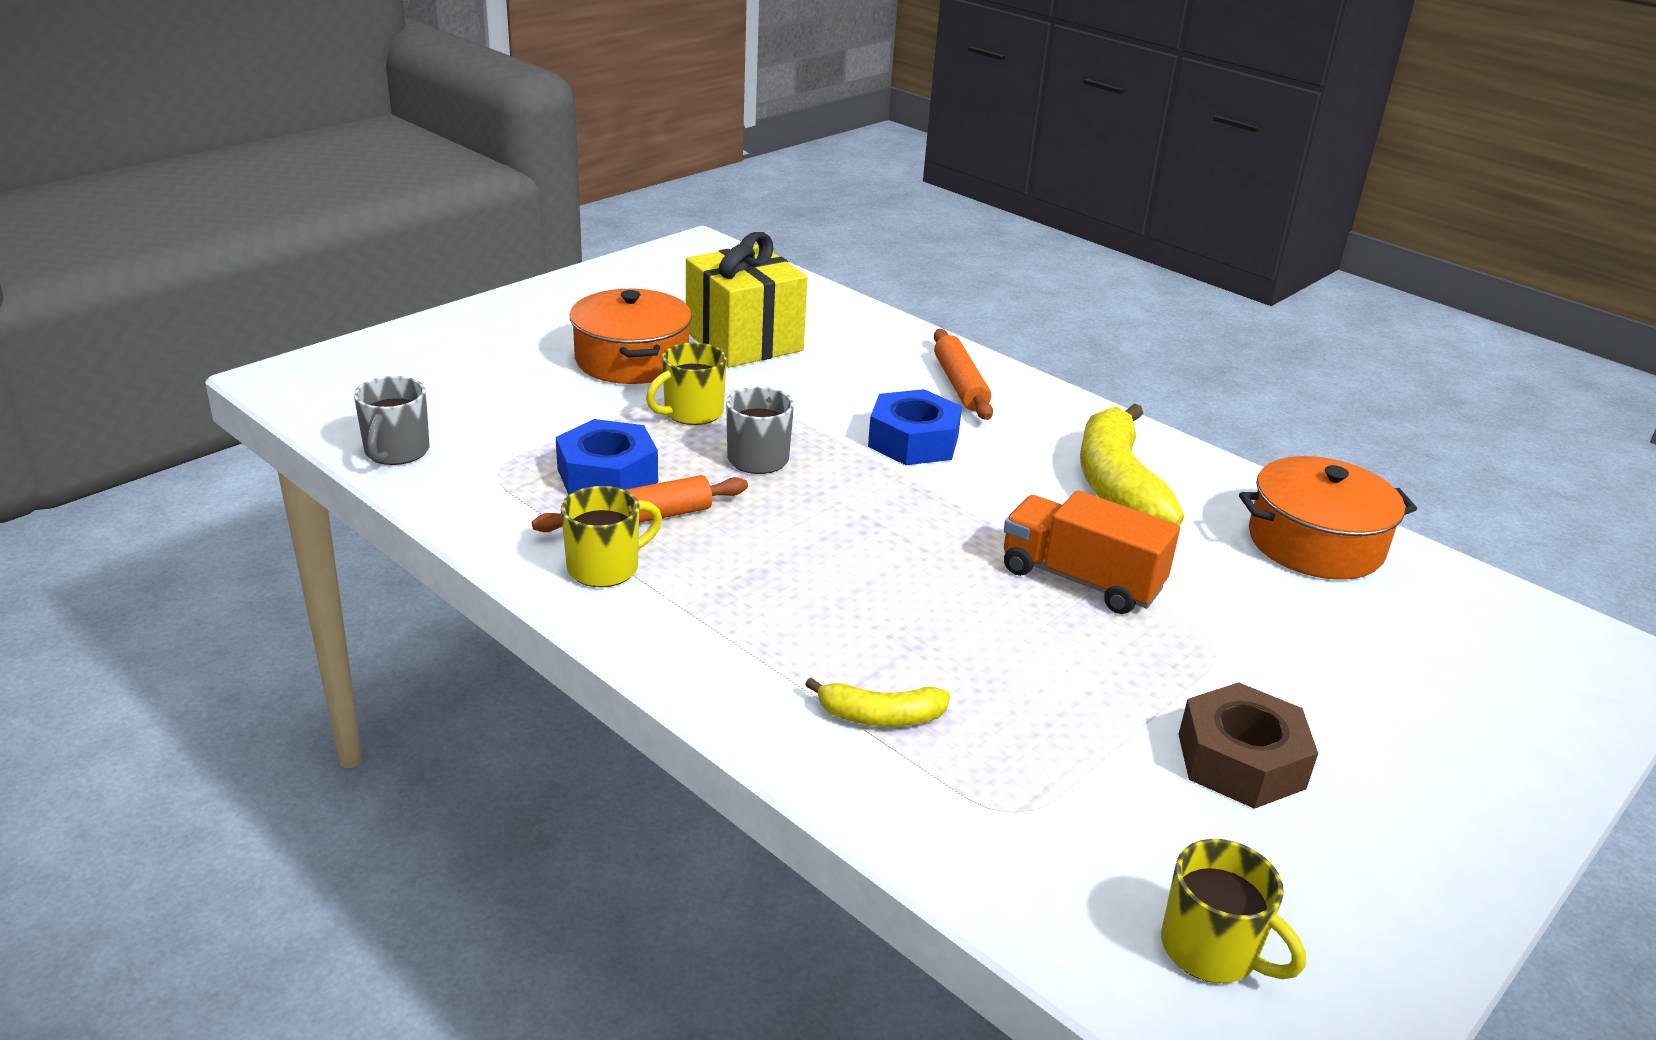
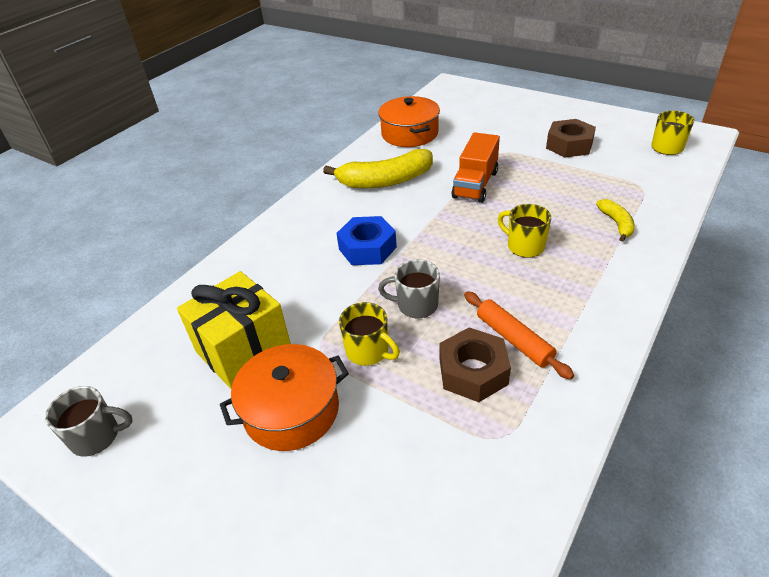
camera: 95 degrees left, 10 degrees up
(396, 452) = (508, 522): grey mug -> grey mug (97, 436)
(605, 568) = (575, 341): yellow mug -> yellow mug (524, 246)
(607, 475) = (473, 372): blue nut -> brown nut
(960, 384) = (288, 240): orange rolling pin -> none

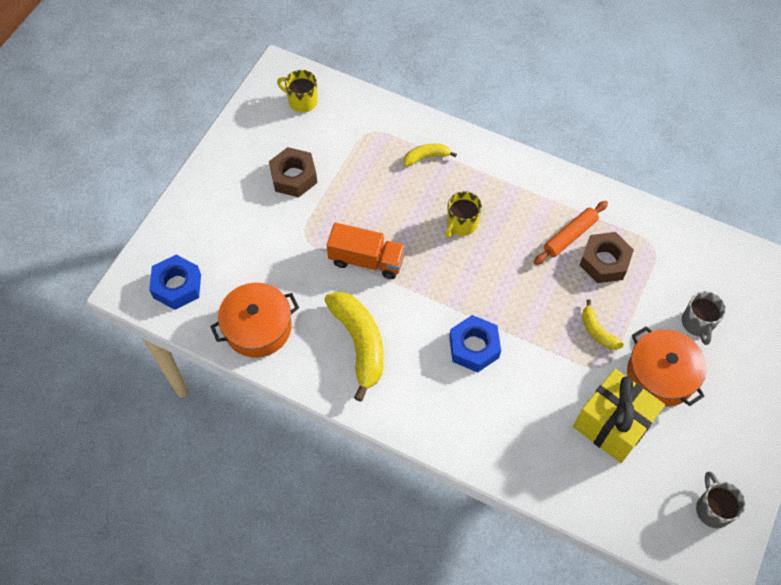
camera: 100 degrees left, 20 degrees up
(368, 351) = (597, 331): yellow mug -> yellow banana
(416, 305) = (543, 302): grey mug -> grey mug (697, 323)
(451, 101) = (177, 286): none -> blue nut

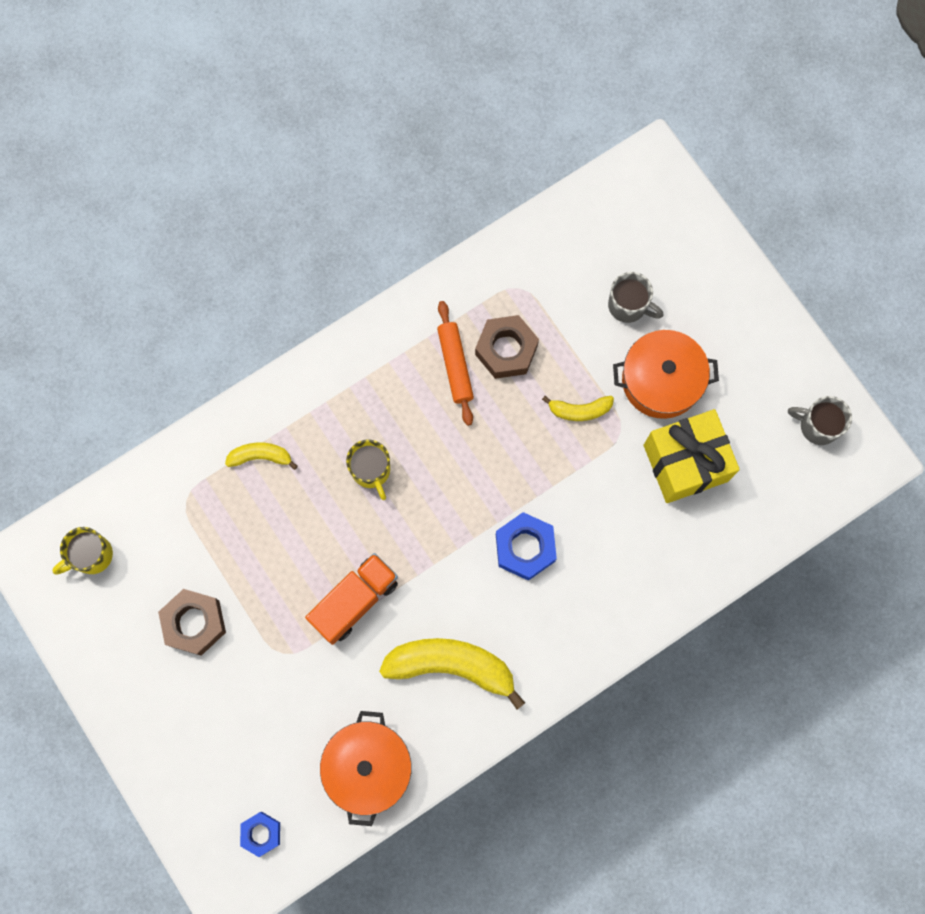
camera: 60 degrees left, 15 degrees up
(177, 286) = (261, 833): blue nut -> blue nut, size x0.63
(426, 157) = (261, 456): yellow banana -> yellow banana turned 75 degrees clockwise

